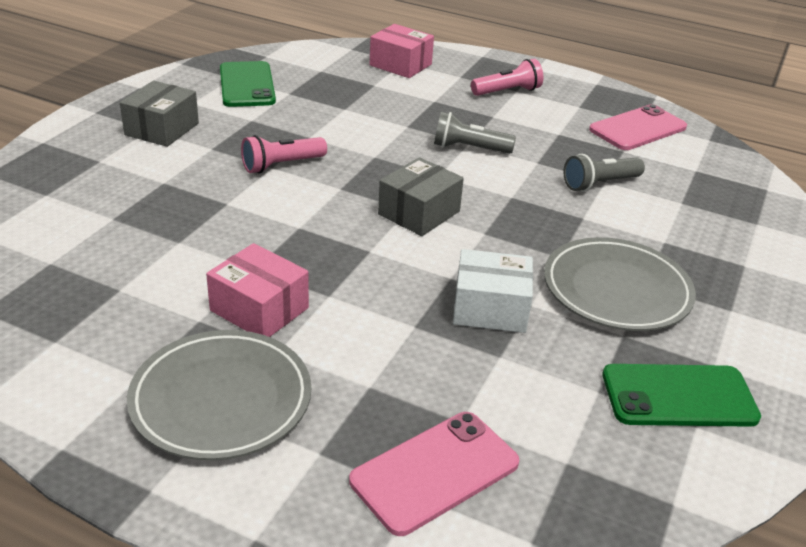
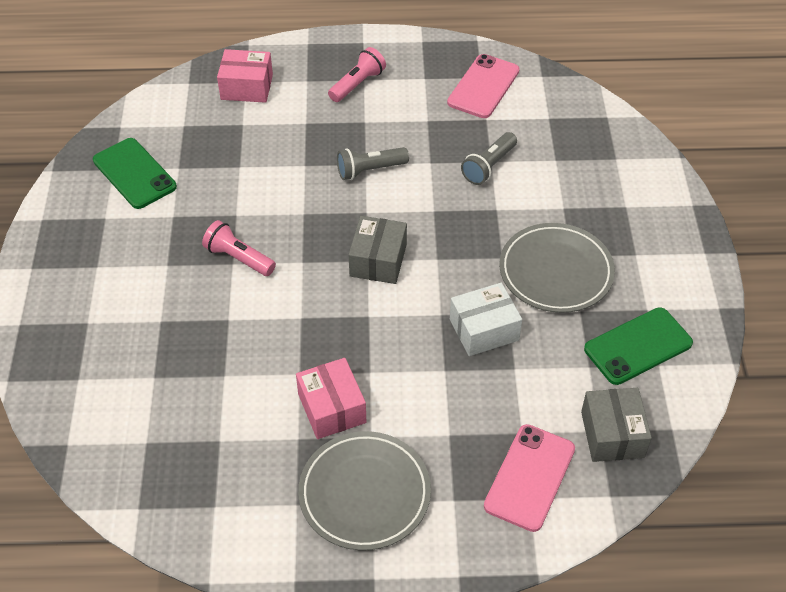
camera: 25 degrees left, 15 degrees up
(162, 129) = (107, 262): grey box -> grey box (612, 434)
(259, 309) = (332, 408): pink box -> pink box turned 60 degrees clockwise
(281, 165) = (238, 258): pink flashlight -> pink flashlight turned 90 degrees clockwise

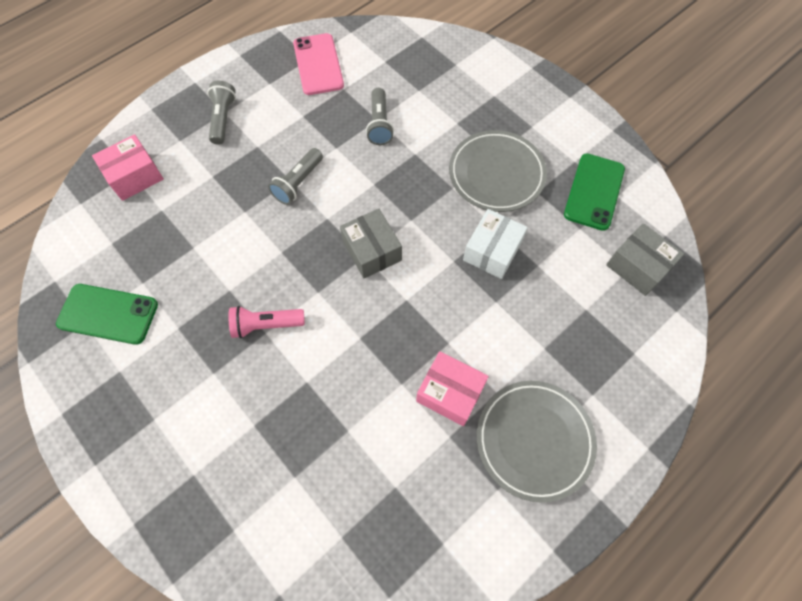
camera: 40 degrees left, 15 degrees up
(357, 84) = (223, 119): pink flashlight -> grey flashlight
(529, 477) = (621, 338): pink phone -> none

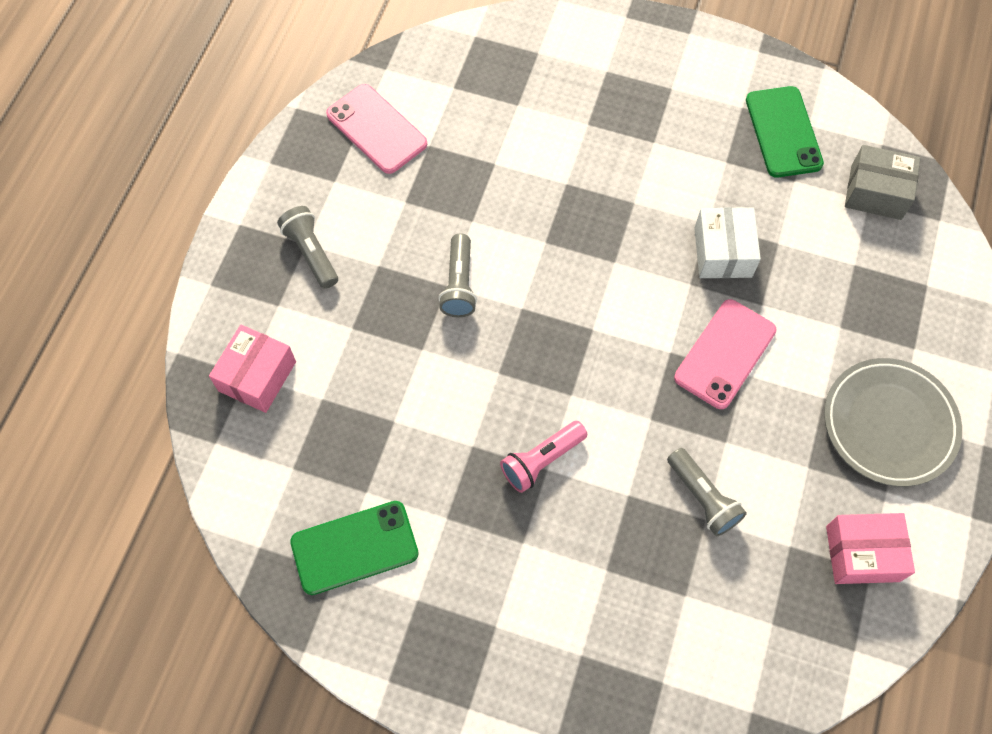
camera: 30 degrees left, 0 degrees up
(372, 251) = (597, 318): grey box -> none
(379, 124) = (502, 168): grey flashlight -> grey flashlight (703, 498)
(444, 322) = (725, 354): none -> pink phone
(450, 393) = (779, 424): pink box -> pink box (862, 553)
(496, 174) = (670, 163): grey plate -> none

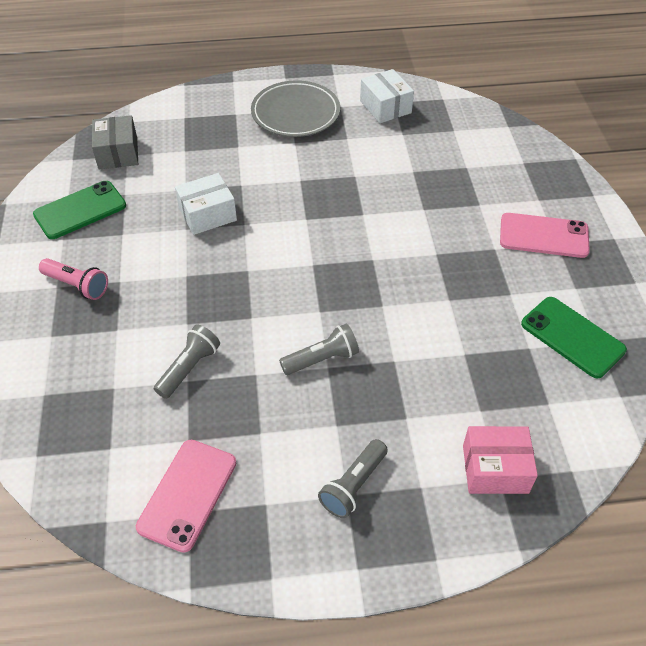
camera: 115 degrees left, 15 degrees down
(541, 460) = (432, 258): pink flashlight -> pink flashlight (77, 285)
(703, 498) = (400, 176): grey flashlight -> grey flashlight (189, 368)
(725, 354) = (291, 192): pink phone -> pink phone (543, 236)
(862, 553) = (385, 107): pink box -> white box

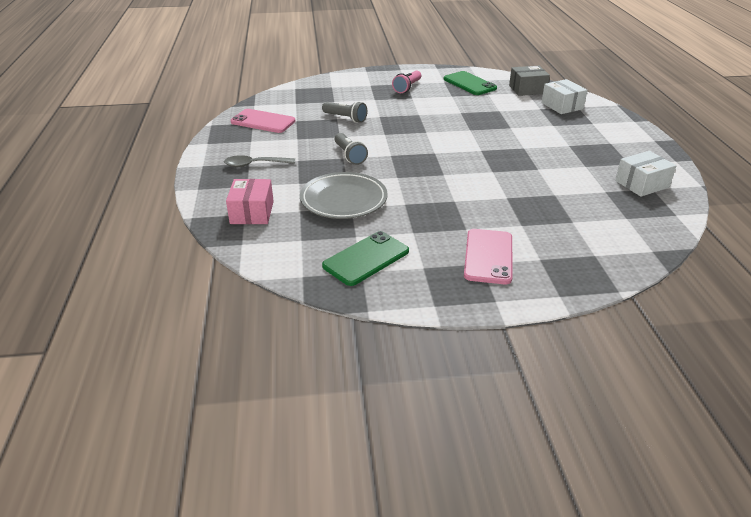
camera: 90 degrees right, 15 degrees down
(207, 214) = (476, 118): white box -> white box (562, 106)
(295, 113) = (607, 145): grey plate -> grey plate (343, 200)
(353, 485) = (254, 165): grey flashlight -> grey spoon

